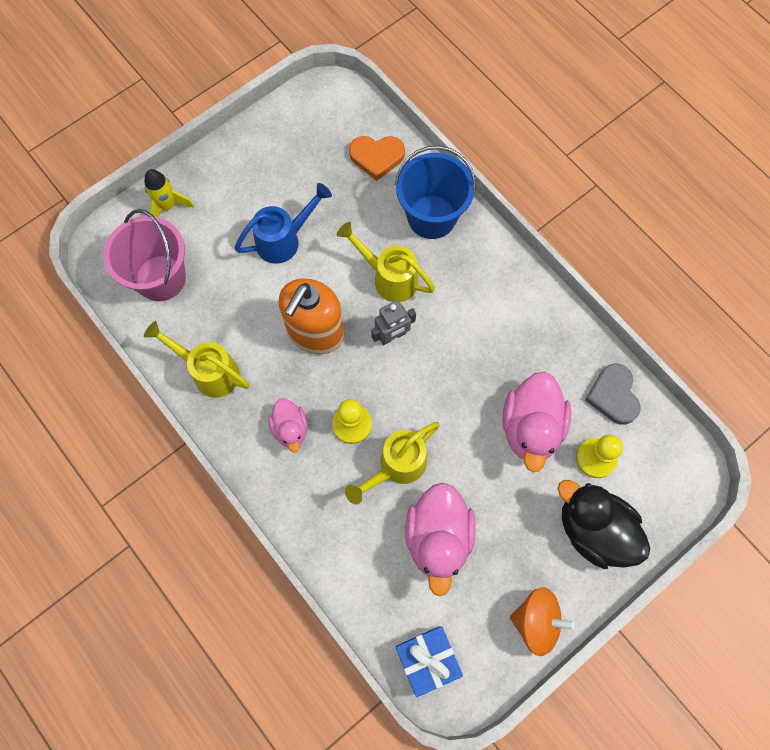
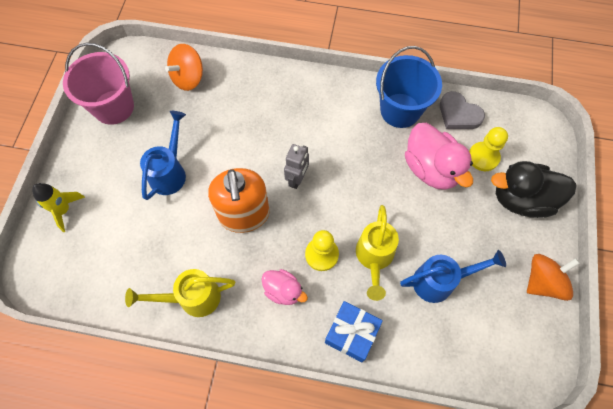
camera: 40 degrees left, 5 degrees down
(160, 278) = (100, 262): pink bucket -> pink bucket (114, 107)
(376, 157) = (188, 78): orange heart -> orange spinning top
(388, 277) = (262, 145): yellow watering can -> none
(427, 660) = (505, 365): blue gift -> blue gift (351, 334)
(431, 217) = (256, 89): blue bucket -> blue bucket (400, 110)
(438, 538) = (440, 281): pink duck -> blue watering can

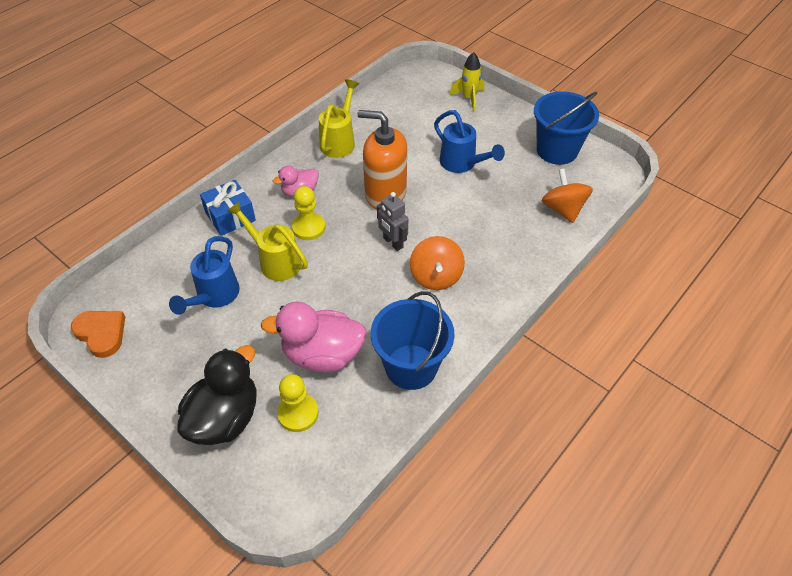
camera: 120 degrees right, 15 degrees down
(114, 107) = (557, 150): pink bucket -> blue bucket
(458, 114) = (367, 424): grey heart -> none
(535, 345) = (101, 333): none -> orange heart
(543, 282) = (139, 378): orange spinning top -> orange spinning top (436, 276)

